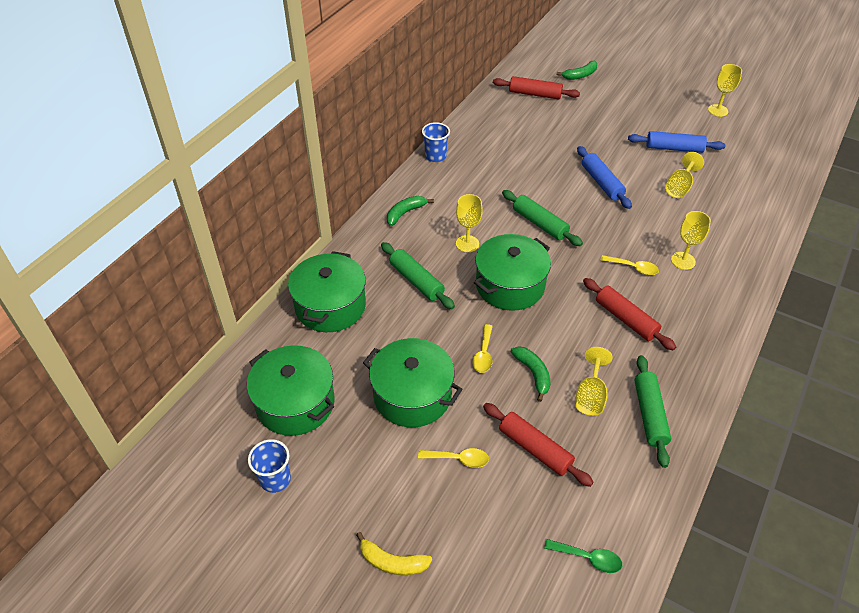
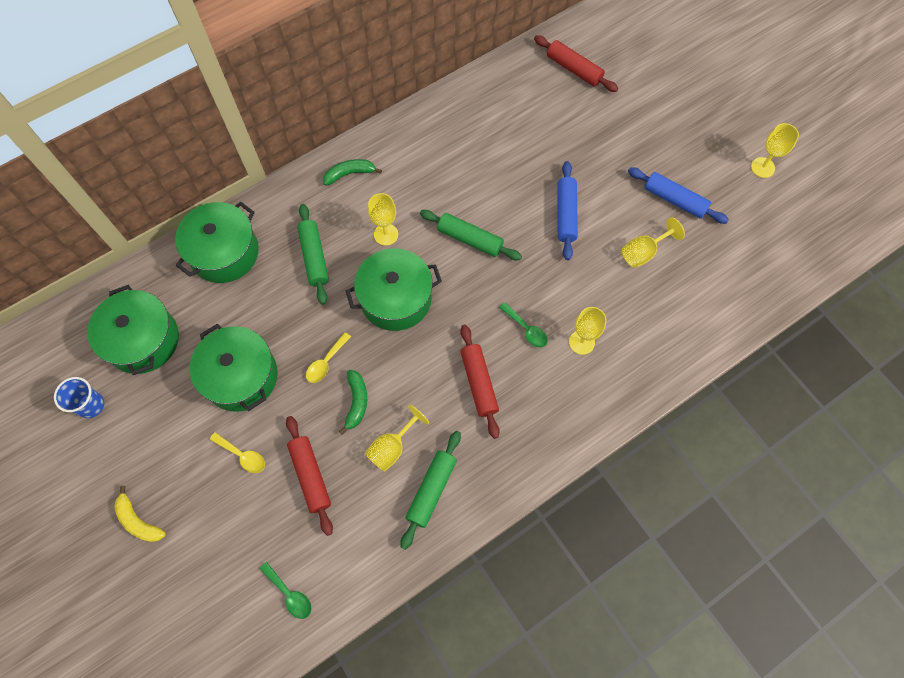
camera: 25 degrees right, 20 degrees up
(435, 156) = (420, 114): blue cup -> none
(540, 224) = (470, 239): green rolling pin -> green rolling pin turned 45 degrees counterclockwise
(580, 75) = (641, 60): green banana -> none
(633, 268) = (526, 329): yellow spoon -> green spoon

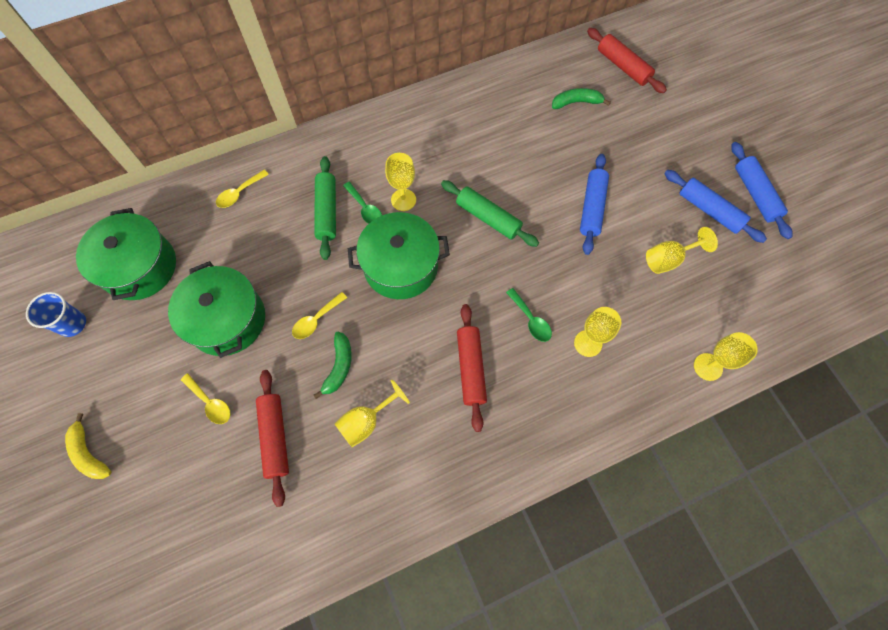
camera: 10 degrees right, 0 degrees up
(224, 252) = (239, 193): green pot -> yellow spoon
(289, 594) = (225, 563): green spoon -> green spoon (365, 208)
(350, 174) = (379, 135): green banana -> green banana (576, 102)
(431, 490) = (399, 476): green rolling pin -> none
(714, 178) = (755, 194): none -> blue rolling pin
(762, 167) = (808, 191): yellow goblet -> yellow goblet (708, 367)

